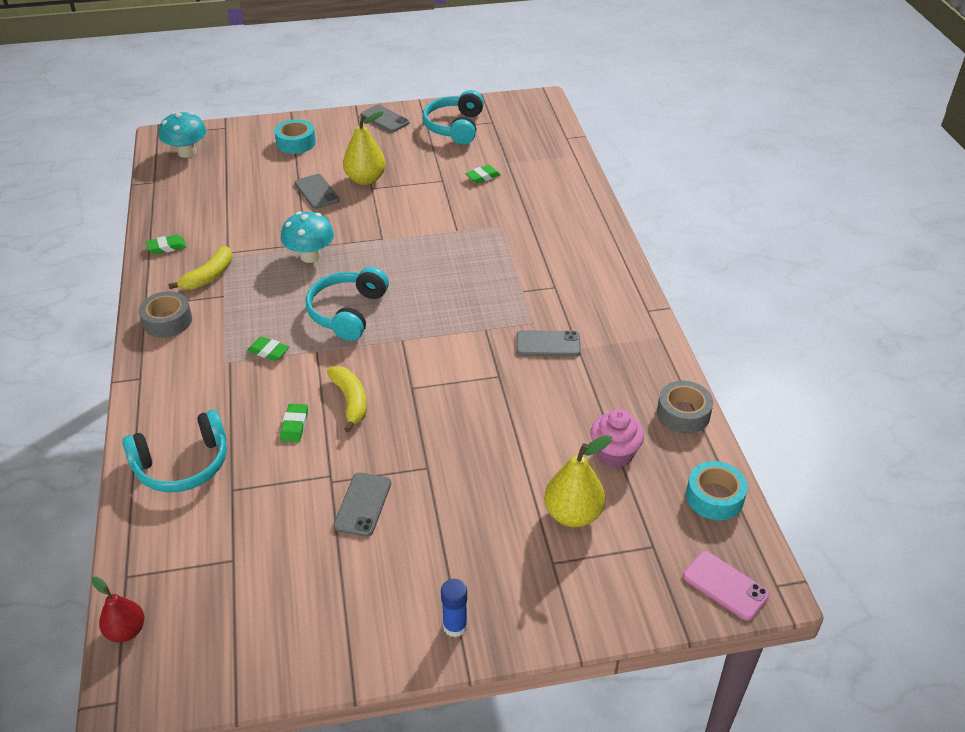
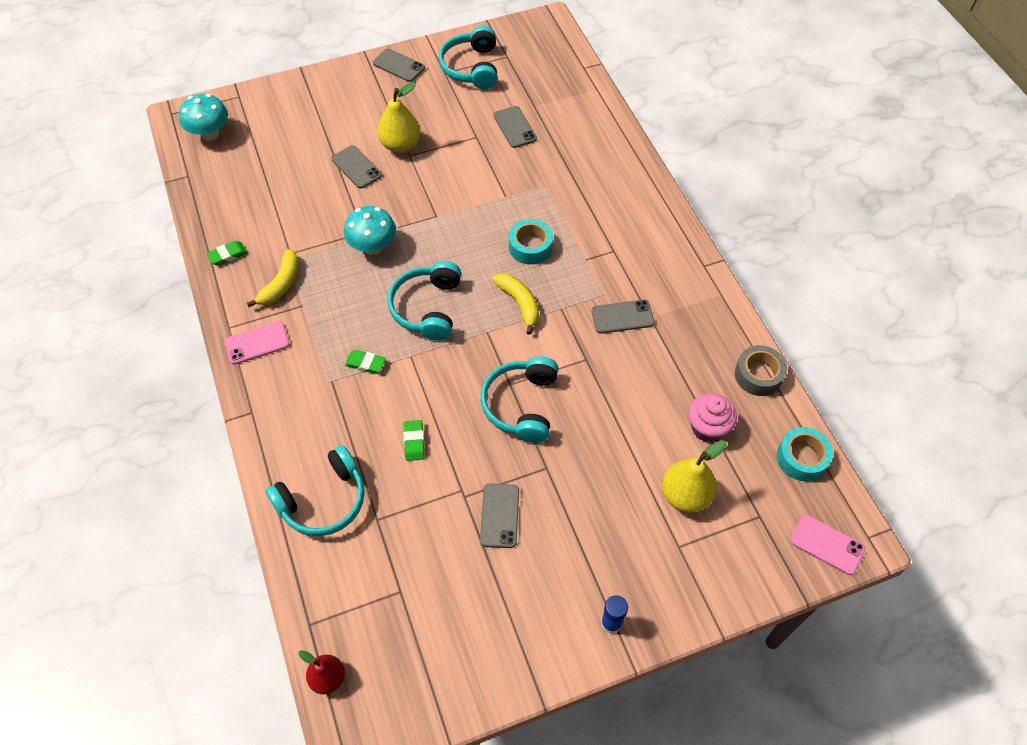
camera: 10 degrees left, 15 degrees up
(167, 321) = (257, 343): grey tape -> pink phone
(296, 143) = (317, 107): turquoise tape -> turquoise tape (530, 247)
(350, 401) = (458, 407): yellow banana -> yellow banana (519, 303)
(417, 407) = (521, 405): none -> turquoise headphones
(483, 177) = (514, 127): green eraser -> grey phone

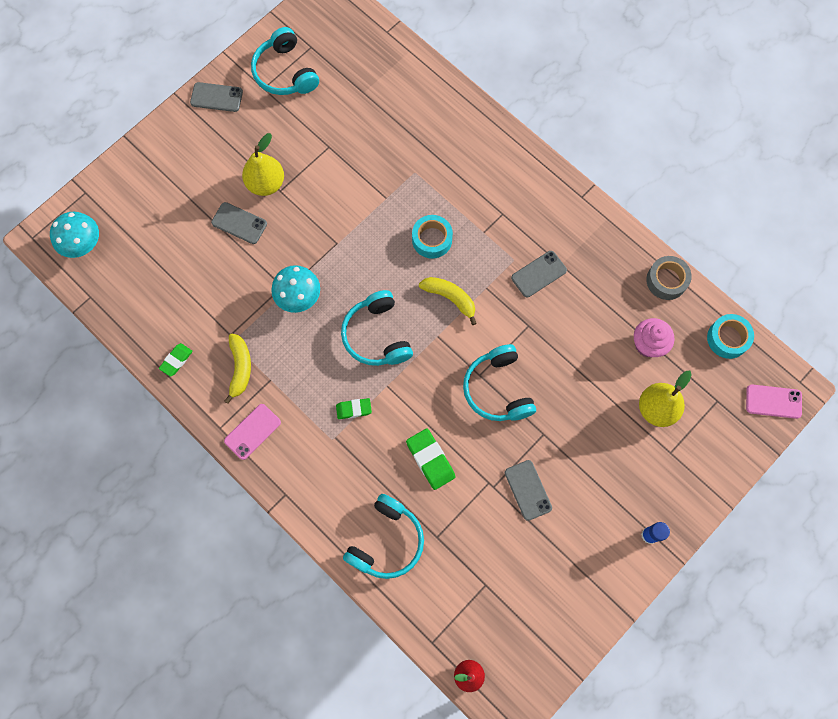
camera: 25 degrees left, 15 degrees up
(414, 442) = (430, 460): green eraser -> green eraser, size x1.60
(514, 127) = (357, 122): grey phone -> none

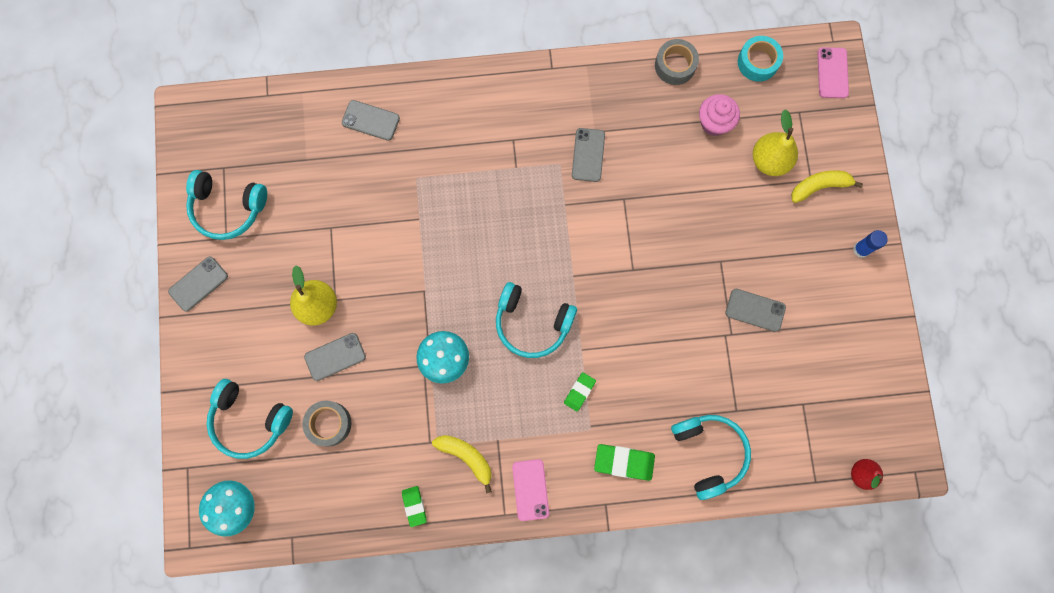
camera: 50 degrees left, 5 degrees up
(188, 257) = (329, 424): none -> grey tape
(429, 110) = (371, 120): none -> grey phone
(430, 460) = (670, 365): green eraser -> green eraser (624, 462)
(432, 239) = (487, 212): turquoise tape -> none
(450, 298) = (549, 239): yellow banana -> yellow banana (819, 186)
(497, 389) = (656, 266): turquoise headphones -> turquoise headphones (249, 421)
(773, 401) = (832, 73): pink phone -> pink phone turned 45 degrees counterclockwise

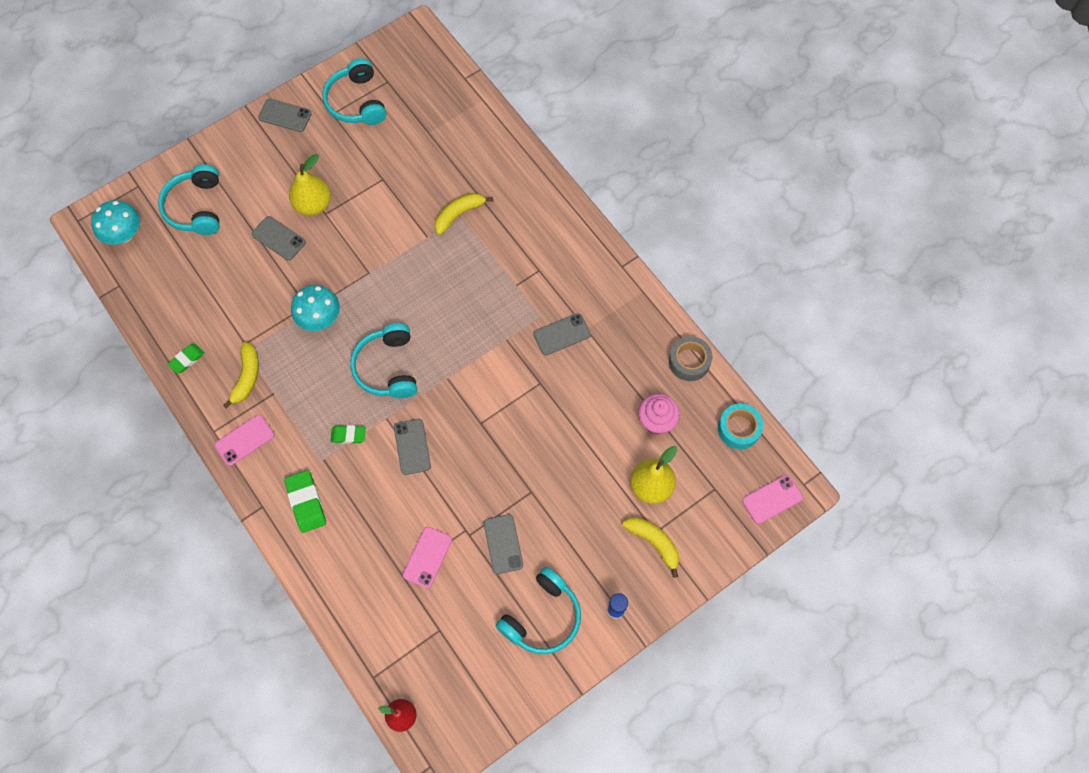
camera: 60 degrees right, 10 degrees down
(329, 424) = (222, 263): grey tape -> none
(371, 120) = (489, 159): grey phone -> grey phone (412, 446)
(412, 178) = (459, 214): none -> yellow banana
(709, 453) = (351, 570): turquoise headphones -> turquoise headphones (542, 617)
(732, 380) = (427, 557): none -> pink phone

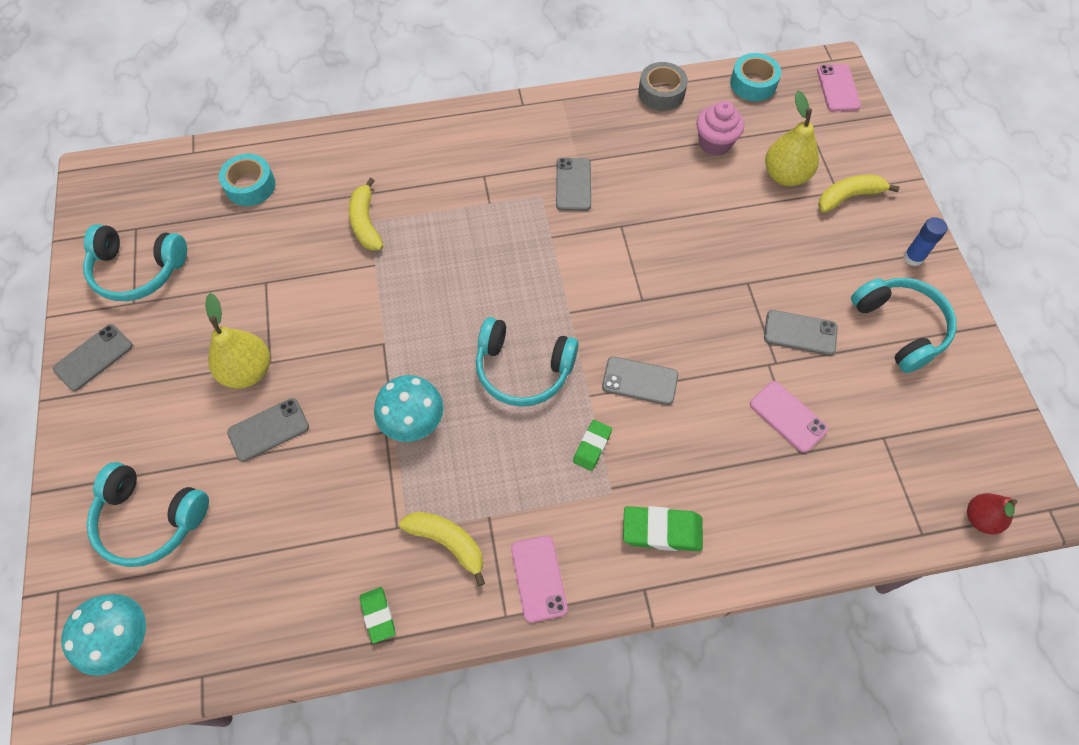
camera: 65 degrees left, 5 degrees down
(454, 128) = (250, 186): none -> turquoise tape

